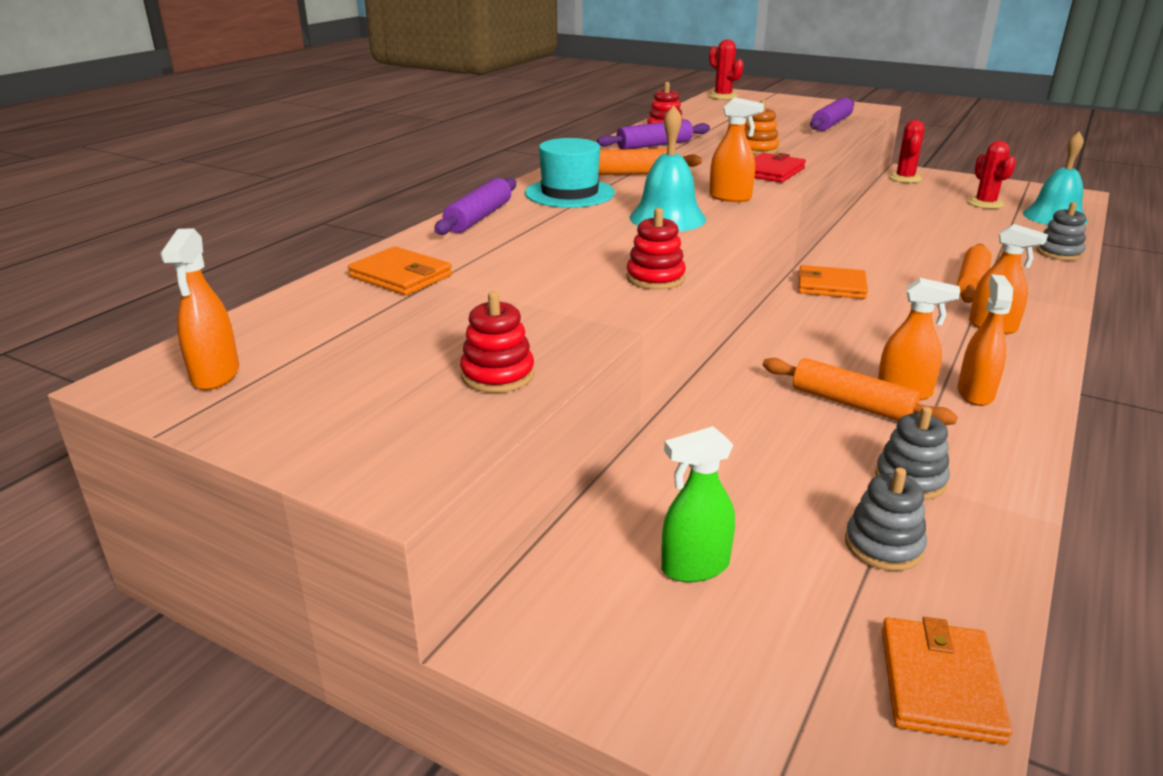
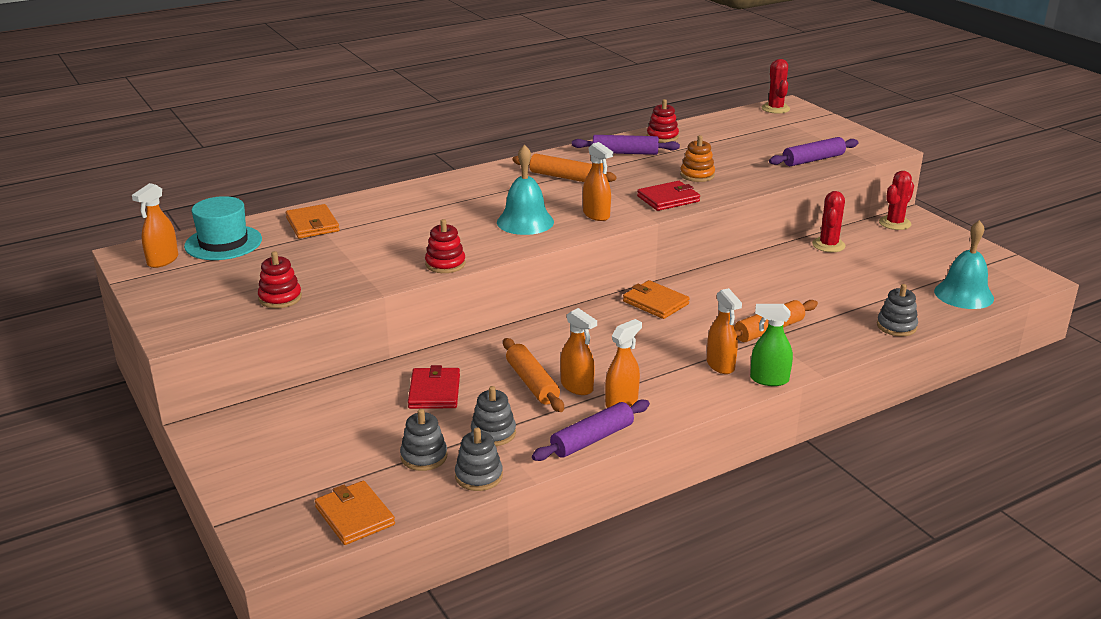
camera: 30 degrees right, 0 degrees up
(479, 217) = (411, 192): purple rolling pin -> purple rolling pin (592, 439)
(569, 193) = (495, 185): turquoise hat -> turquoise hat (223, 243)
(694, 567) = (319, 431): green spray bottle -> green spray bottle (769, 380)
(760, 453) = (434, 391): none -> red wallet
(939, 683) = (354, 516): orange wallet -> orange wallet turned 75 degrees counterclockwise
(985, 203) = (922, 266): red cactus -> red cactus (828, 245)
(988, 544) = (479, 476): none -> grey stacking toy

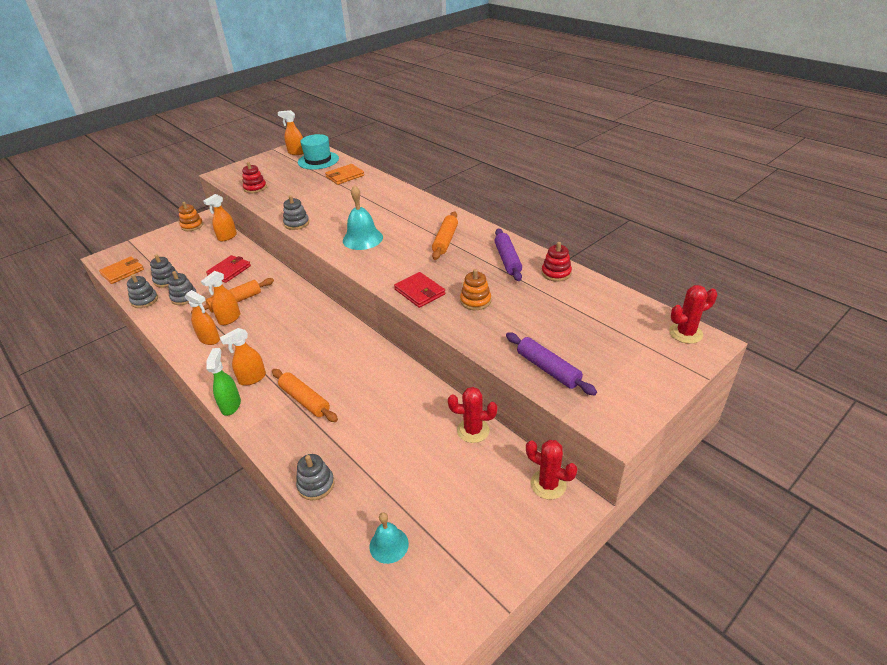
camera: 80 degrees right, 10 degrees up
(226, 441) = (192, 226): none -> orange stacking toy
(434, 391) = (229, 270): red wallet -> red wallet turned 45 degrees counterclockwise
(445, 264) = (296, 223): red stacking toy -> grey stacking toy
(592, 439) = (170, 333): purple rolling pin -> none
(596, 215) = (380, 264): orange spray bottle -> orange spray bottle (227, 237)
(655, 303) = (342, 336): orange wallet -> none
(964, 294) = (389, 545): turquoise bell -> turquoise bell, size x0.63

